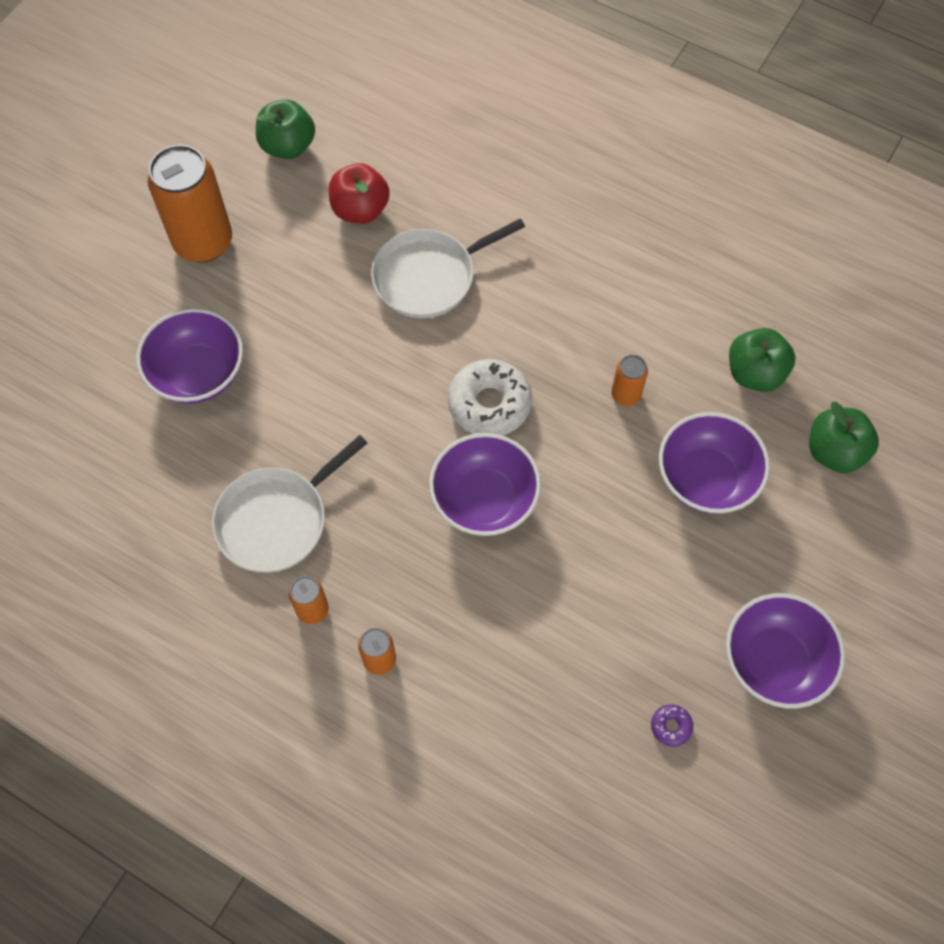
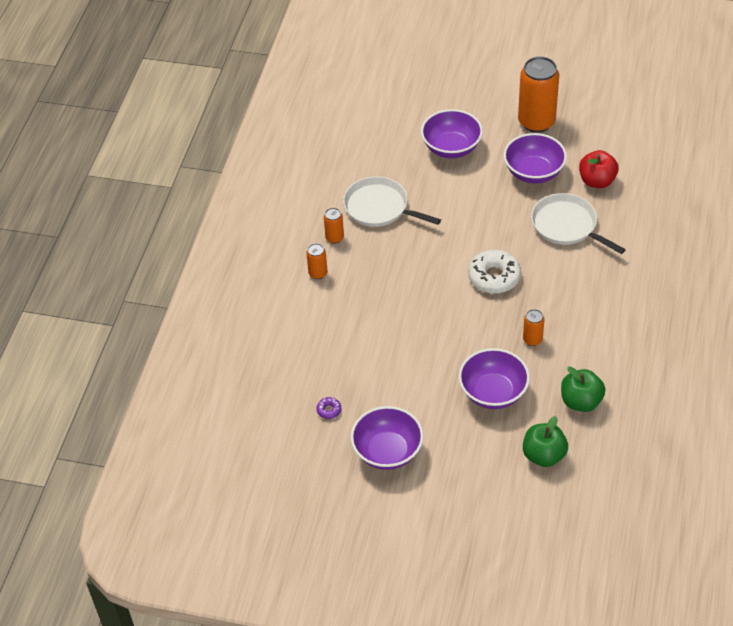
camera: 75 degrees right, 15 degrees down
(288, 146) = (623, 136): green apple -> none
(484, 500) = (431, 291): purple bowl -> purple bowl (533, 172)

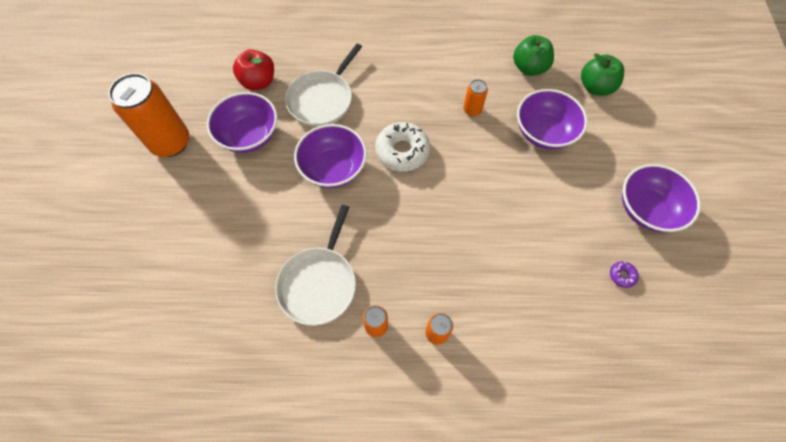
camera: 105 degrees left, 15 degrees up
(451, 148) = (214, 221): purple bowl -> purple bowl (333, 168)

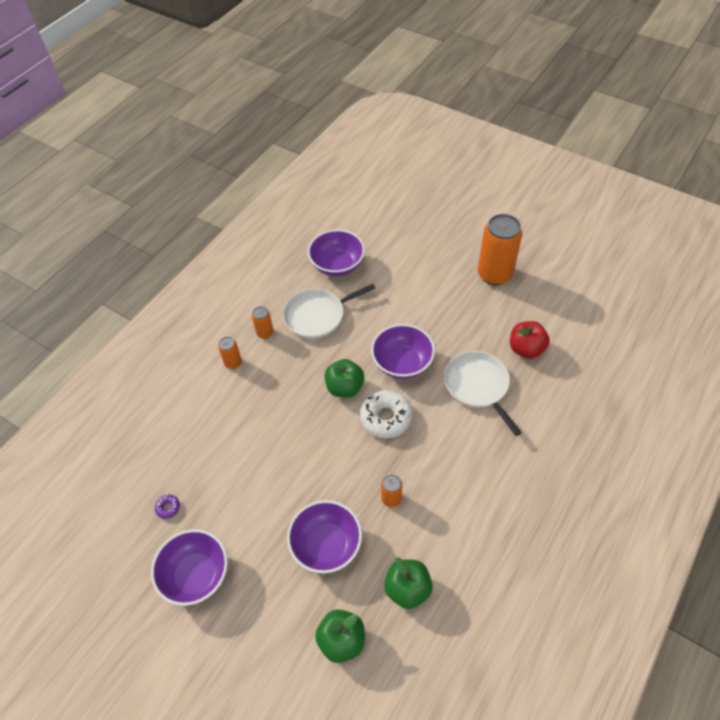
camera: 125 degrees right, 10 degrees down
(249, 136) = (470, 322): purple bowl -> purple bowl (337, 265)
(319, 283) = (317, 315): white pan -> white pan turned 75 degrees counterclockwise
(393, 202) = (345, 387): none -> green apple

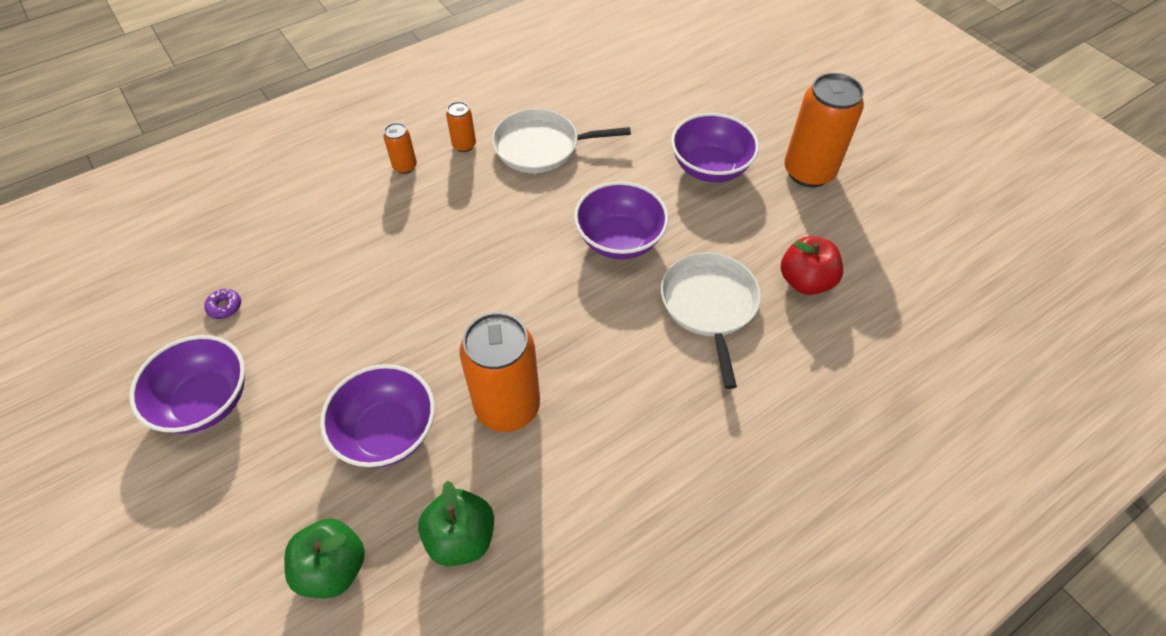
camera: 20 degrees right, 0 degrees up
(337, 265) = (600, 96): purple bowl -> purple bowl (710, 167)
(345, 387) = (526, 243): green apple -> none
(386, 418) = (559, 300): white donut -> none
(391, 498) = (507, 406): orange can -> orange can, size x2.13

